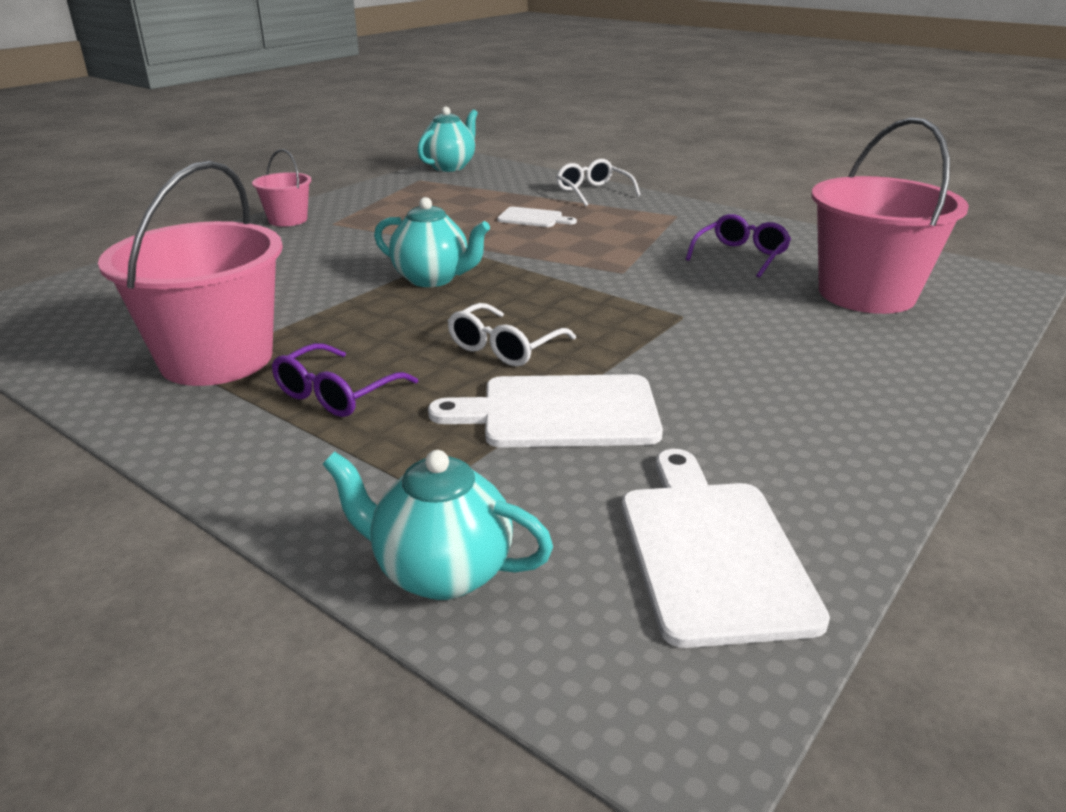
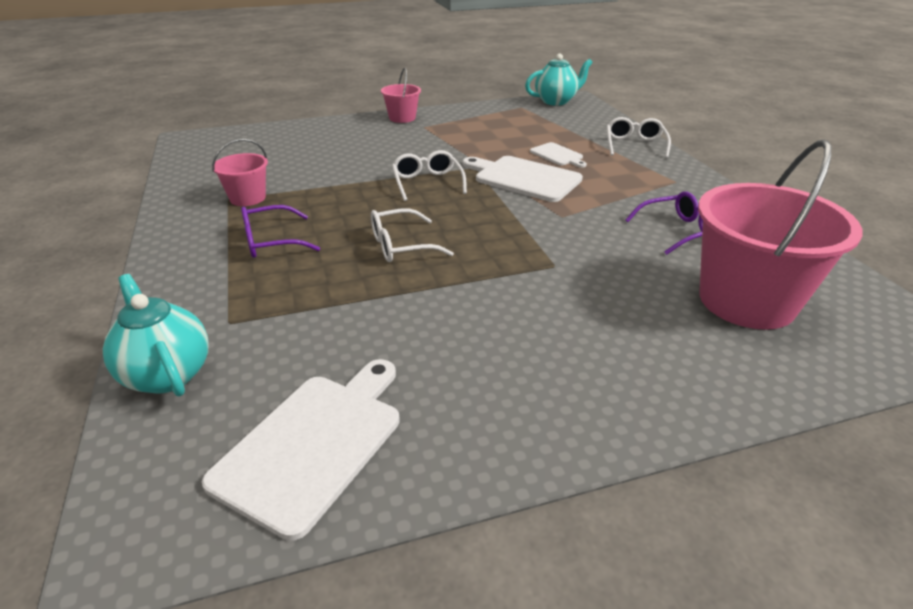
camera: 35 degrees right, 5 degrees up
(216, 359) = (247, 198): pink bucket -> pink bucket, size x0.50
(432, 279) = (427, 182): turquoise teapot -> white glasses
(560, 412) = (368, 304): white cutting board -> white cutting board (523, 178)

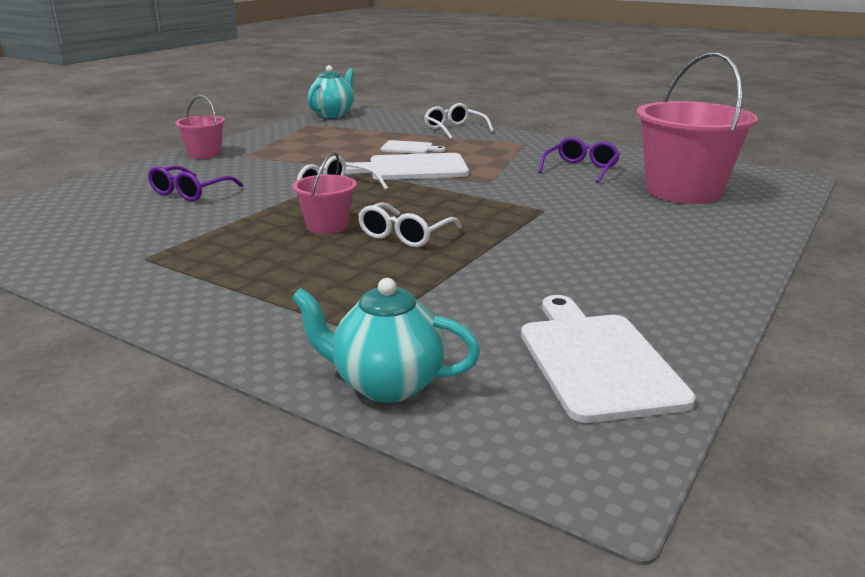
camera: 40 degrees left, 10 degrees down
(247, 198) = (167, 251): pink bucket -> pink bucket (327, 226)
(271, 242) = (273, 271): purple glasses -> purple glasses (190, 192)

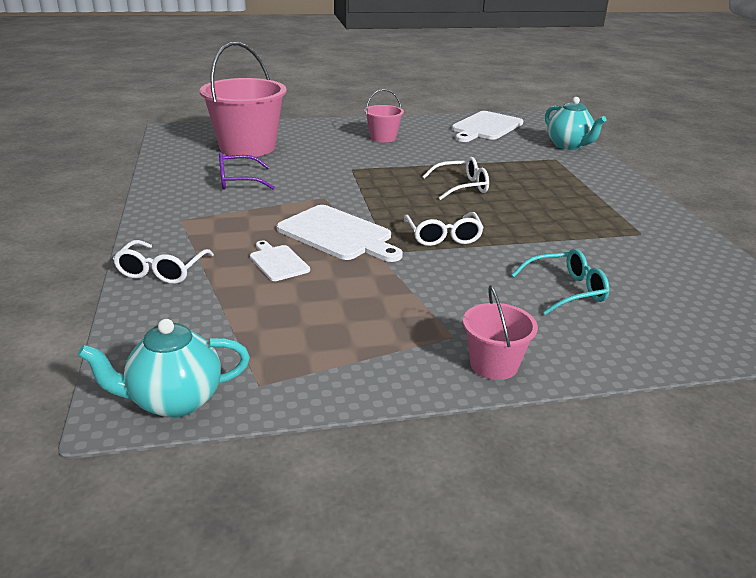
camera: 135 degrees left, 5 degrees up
(190, 192) = (566, 290): purple glasses -> turquoise glasses
(327, 226) = (497, 210): pink bucket -> pink bucket (383, 138)

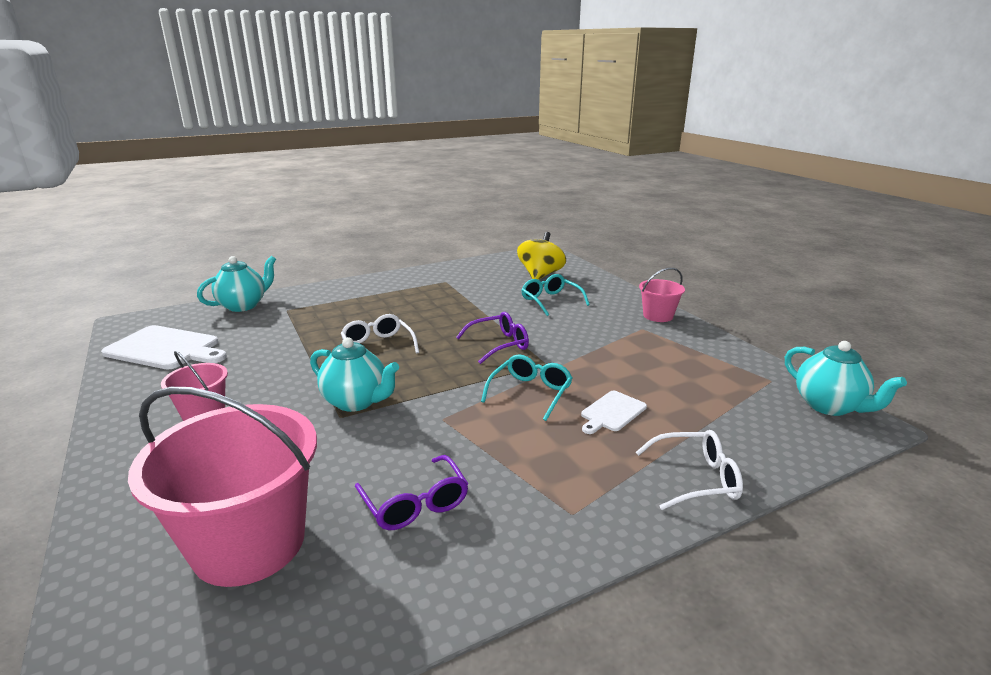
camera: 105 degrees left, 5 degrees down
(338, 234) = (530, 392): white cutting board -> turquoise glasses
(369, 174) = (356, 402): none -> turquoise teapot
(443, 237) = (499, 344): white glasses -> purple glasses
(679, 304) = (540, 275): none -> yellow spinning top

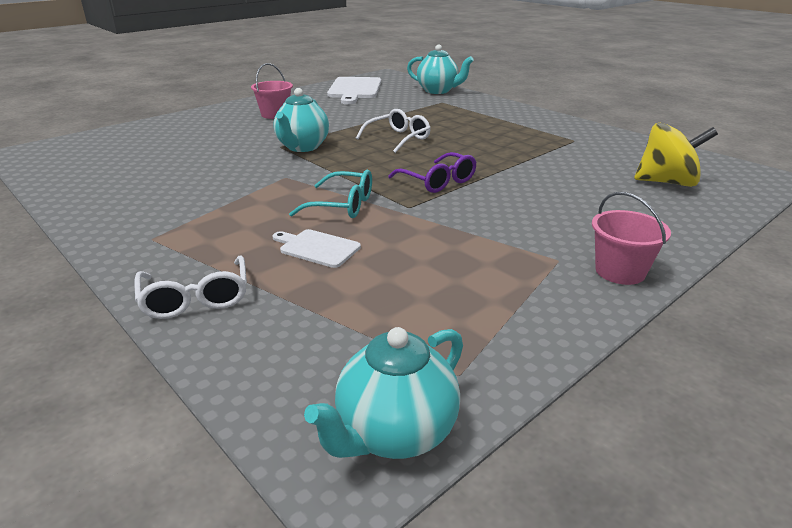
camera: 75 degrees right, 5 degrees up
(249, 543) = (142, 150): pink bucket -> none
(415, 504) = (172, 184): purple glasses -> none
(550, 301) = (585, 195): turquoise glasses -> none

